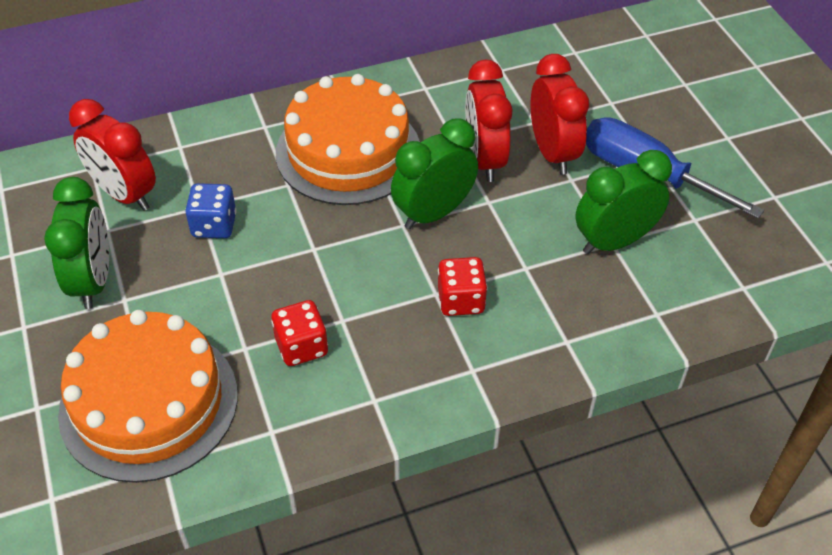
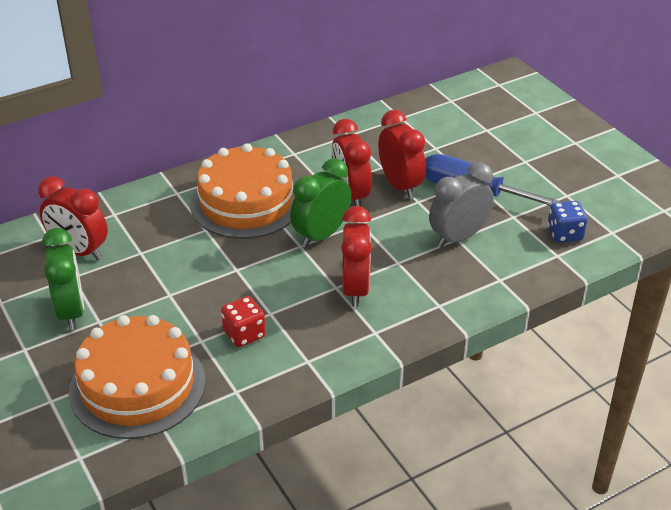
camera: 10 degrees left, 10 degrees down
(214, 225) = (155, 263): blue dice -> blue dice (564, 234)
(461, 300) = (355, 289): red dice -> red clock
(614, 241) = (458, 237): green clock -> grey clock

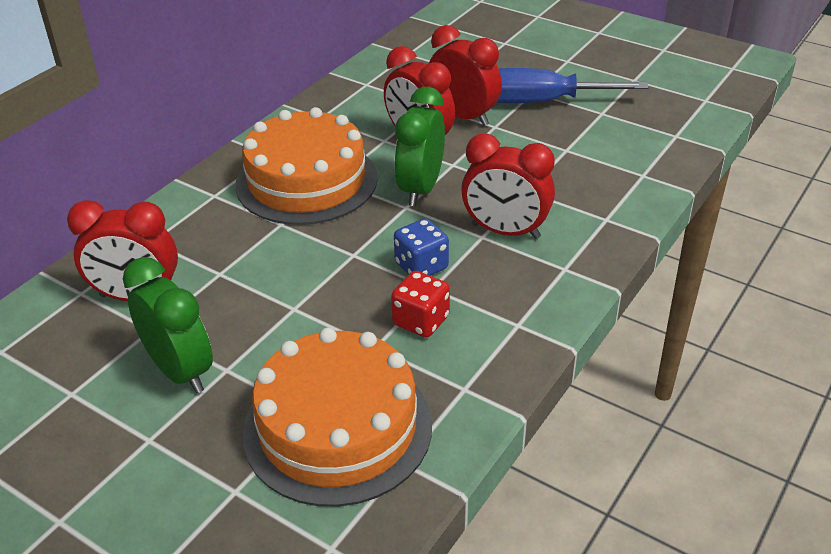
camera: 25 degrees left, 0 degrees up
(355, 289) = (505, 231): red clock -> red clock turned 135 degrees clockwise
(458, 237) = (566, 148): grey clock -> none
(564, 234) = (665, 114): blue dice -> blue dice (421, 266)

